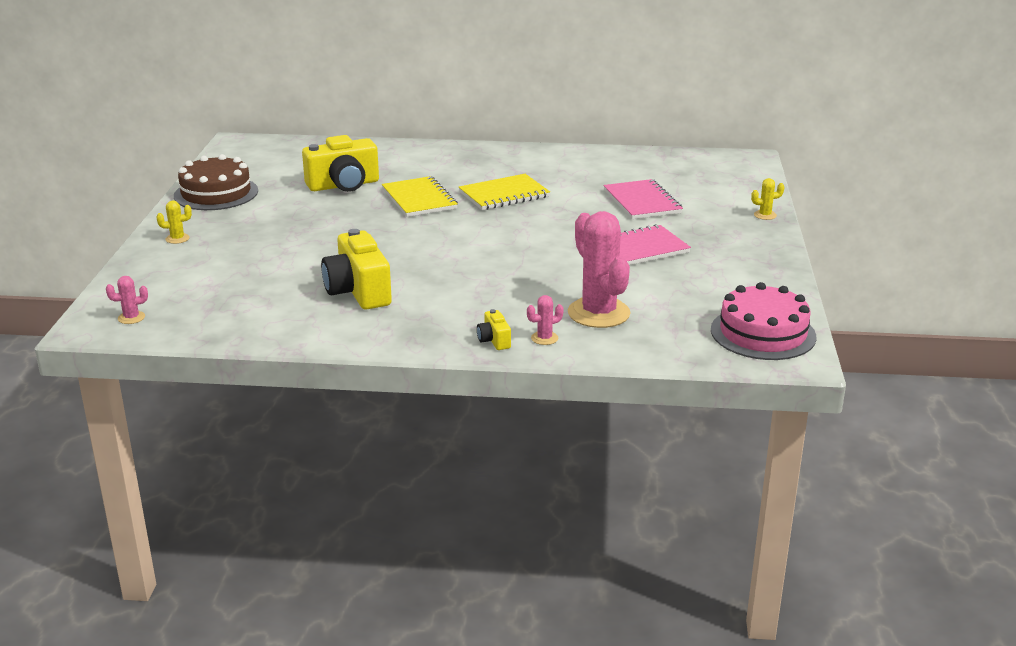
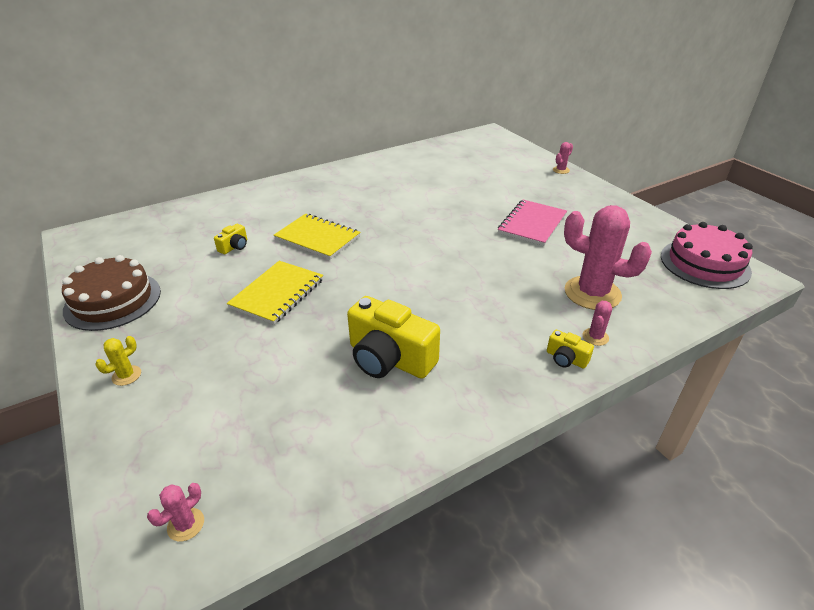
camera: 35 degrees left, 10 degrees up
(343, 185) = (234, 247): yellow camera -> yellow camera, size x0.46
(504, 195) = (377, 211): yellow notebook -> yellow notebook (277, 293)
(642, 202) = (477, 185): pink notebook -> none
(765, 215) = (561, 170): yellow cactus -> pink cactus

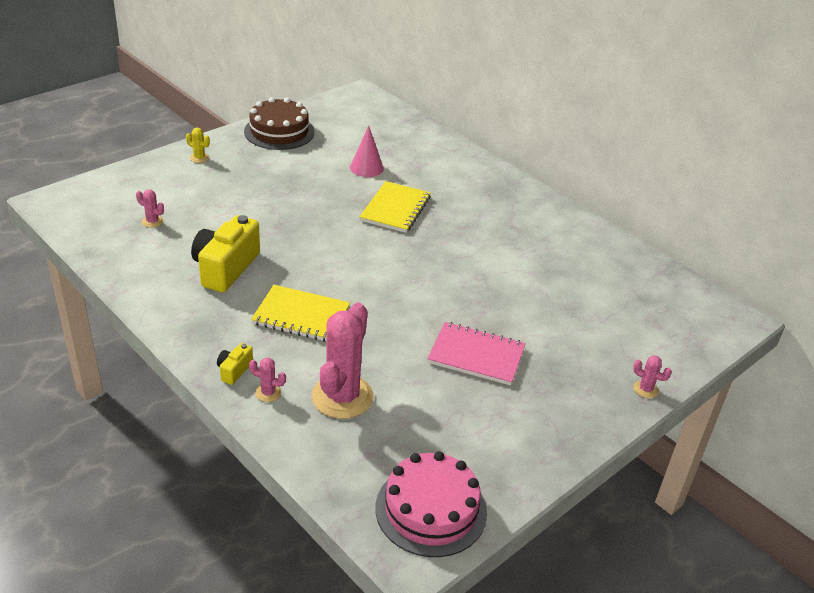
camera: 75 degrees right, 0 degrees up
(186, 524) = (79, 207): pink cactus -> pink cactus (152, 221)
(234, 247) = (366, 168): yellow camera -> pink cone
(277, 293) = (302, 201): yellow notebook -> yellow notebook (301, 316)

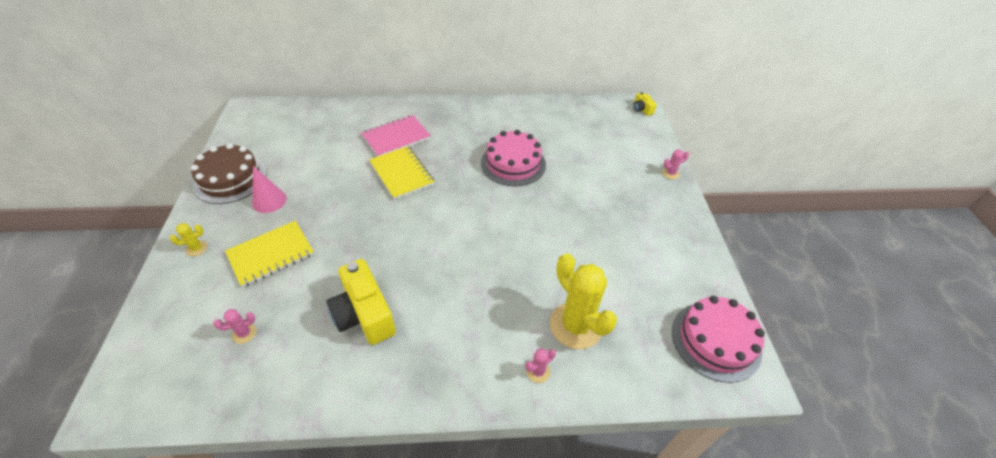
camera: 50 degrees left, 10 degrees up
(234, 370) = (495, 381): yellow camera -> yellow camera (641, 109)
(301, 316) = (468, 298): yellow notebook -> yellow notebook (271, 254)
(342, 397) = (576, 325): pink cactus -> yellow cactus
(366, 168) = (338, 159): pink cone -> pink cone (269, 201)
(476, 355) = (587, 227): pink notebook -> pink notebook (396, 137)
(500, 267) = (513, 163): none -> pink cake

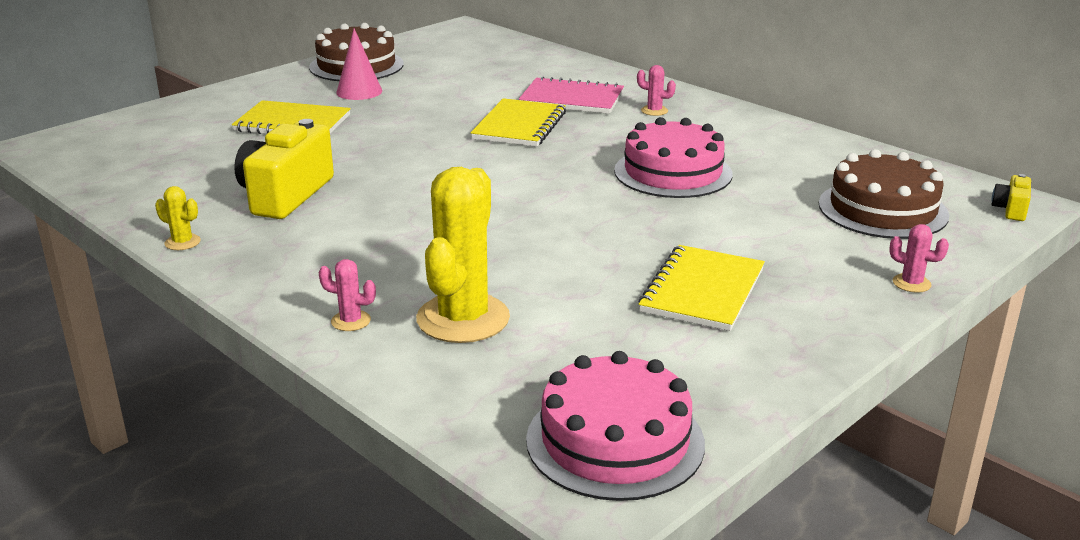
camera: 50 degrees right, 20 degrees down
(196, 248) = (249, 94): yellow cactus -> yellow cactus (182, 242)
(244, 333) = (182, 156): pink cactus -> pink cactus (654, 111)
(609, 136) = (882, 209): none -> brown cake
(624, 231) = (702, 291): none -> yellow notebook

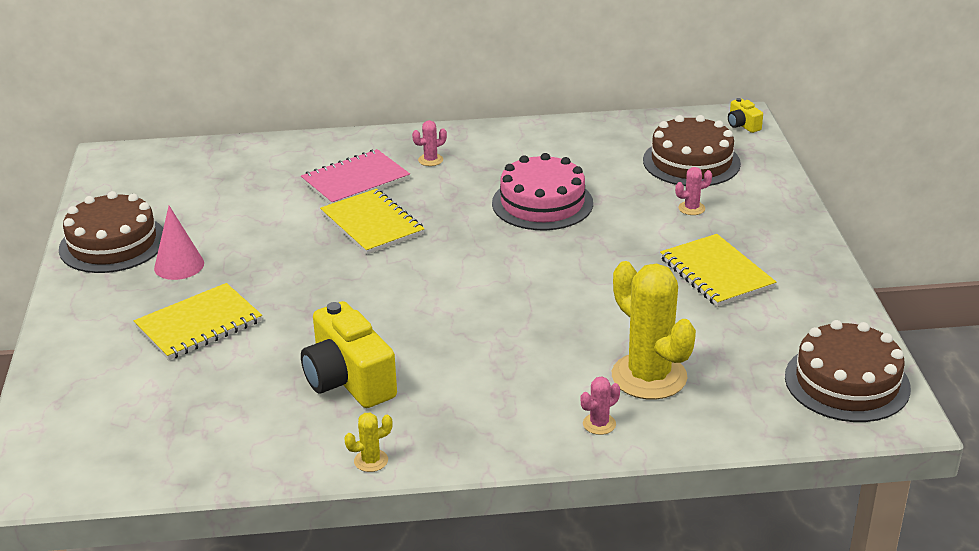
camera: 50 degrees left, 5 degrees up
(615, 441) = (847, 382): pink cake -> brown cake
(911, 283) = (787, 203): pink cactus -> pink cactus (691, 208)

